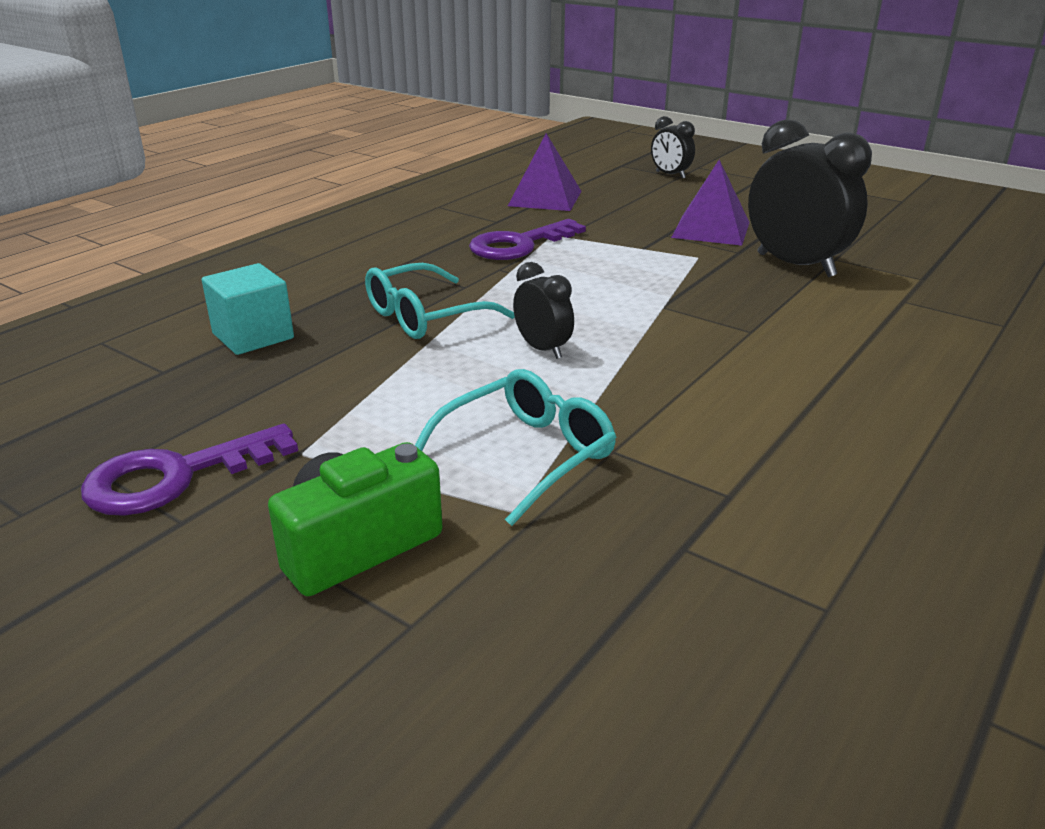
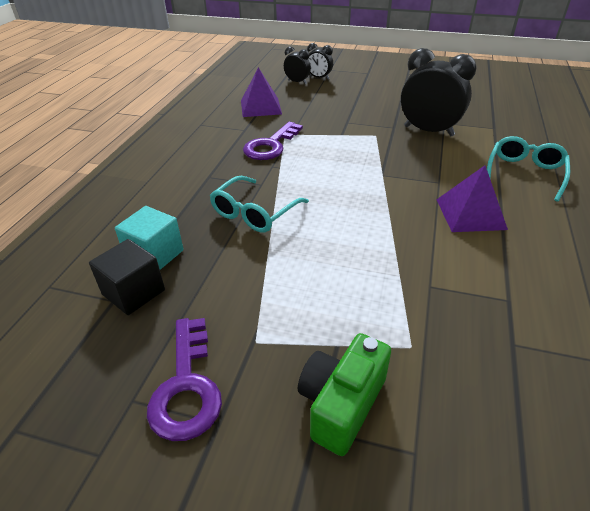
camera: 20 degrees left, 10 degrees up
(175, 477) = (187, 387): purple key -> purple key turned 45 degrees counterclockwise
(194, 369) = (133, 292): none -> black cube
(526, 455) = (387, 303): turquoise glasses -> turquoise glasses (524, 173)
(542, 349) = (340, 221): black clock -> black clock (297, 82)
(711, 229) = (368, 114): purple pyramid -> purple pyramid (470, 214)

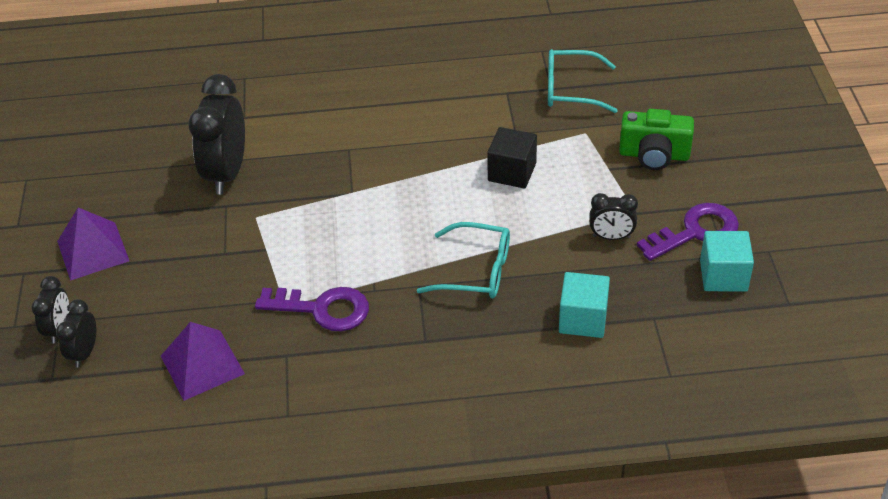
camera: 110 degrees left, 5 degrees up
(107, 382) = (723, 276): none -> turquoise cube
(133, 292) = (636, 308): black cube -> black cube (512, 172)
(232, 308) = (611, 237): none -> black clock
(470, 214) = (398, 122): purple pyramid -> purple pyramid (93, 250)
(524, 173) = (304, 93): turquoise glasses -> turquoise glasses (571, 90)

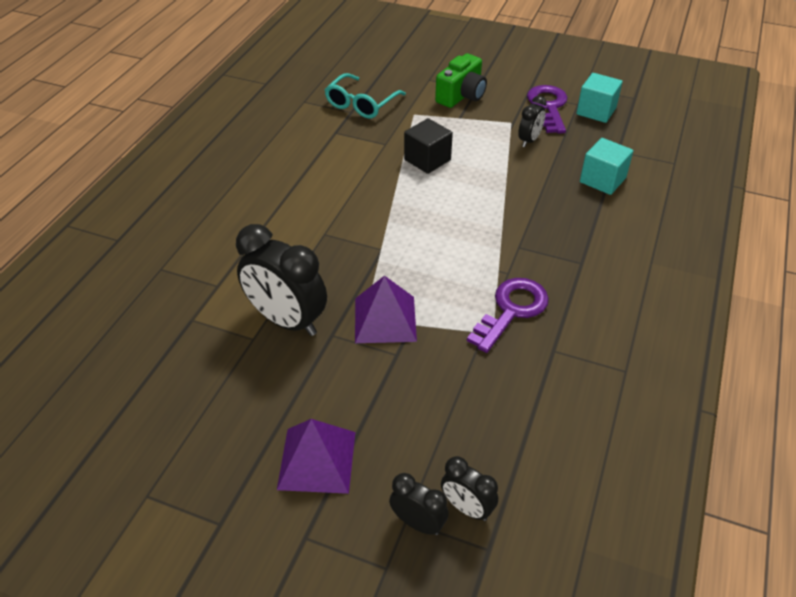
camera: 65 degrees left, 0 degrees up
(202, 364) = (535, 413): purple pyramid -> purple pyramid (385, 319)
(476, 271) = (522, 212): turquoise glasses -> none

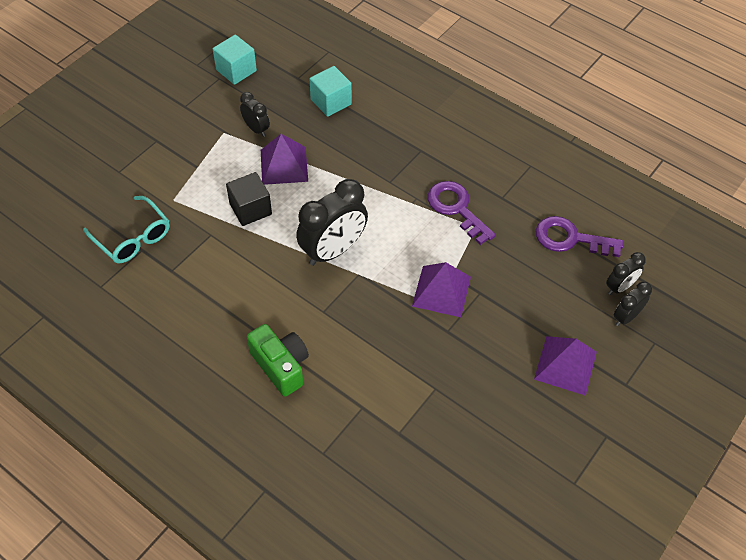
camera: 75 degrees left, 10 degrees up
(287, 321) = (422, 360): black clock -> black clock (333, 250)
(461, 96) = (161, 155): green camera -> green camera (281, 366)
(494, 168) = (284, 165): none -> purple pyramid
(548, 107) = (213, 99): purple key -> purple key (570, 239)

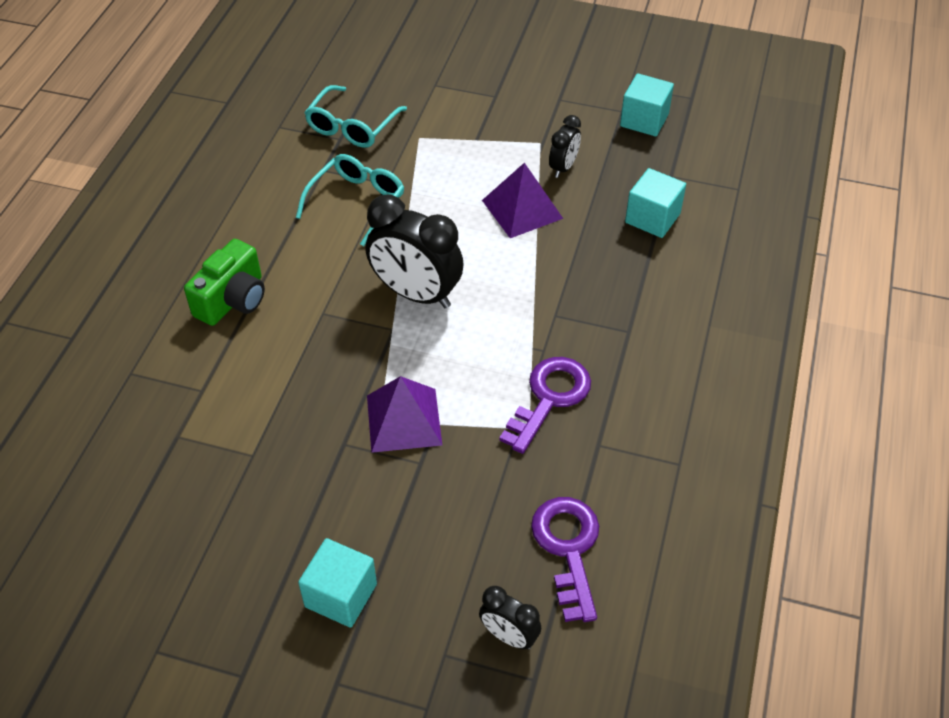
camera: 70 degrees right, 5 degrees down
(221, 259) = (357, 202): none -> turquoise glasses
(250, 209) = (440, 202): black cube -> none
(565, 365) = (341, 595): purple pyramid -> turquoise cube
(626, 317) = (457, 657): black clock -> none

